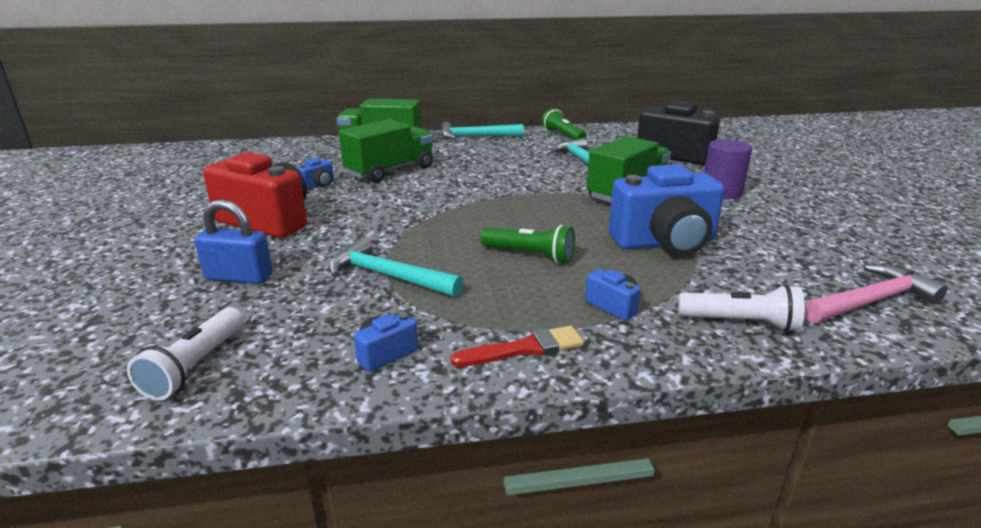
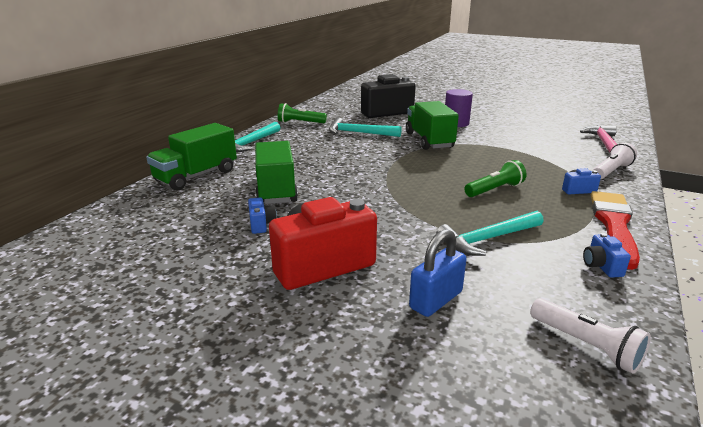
camera: 55 degrees left, 0 degrees up
(524, 348) = (614, 225): red brush -> red brush, size x1.72
(664, 243) = (510, 155): blue camera -> none

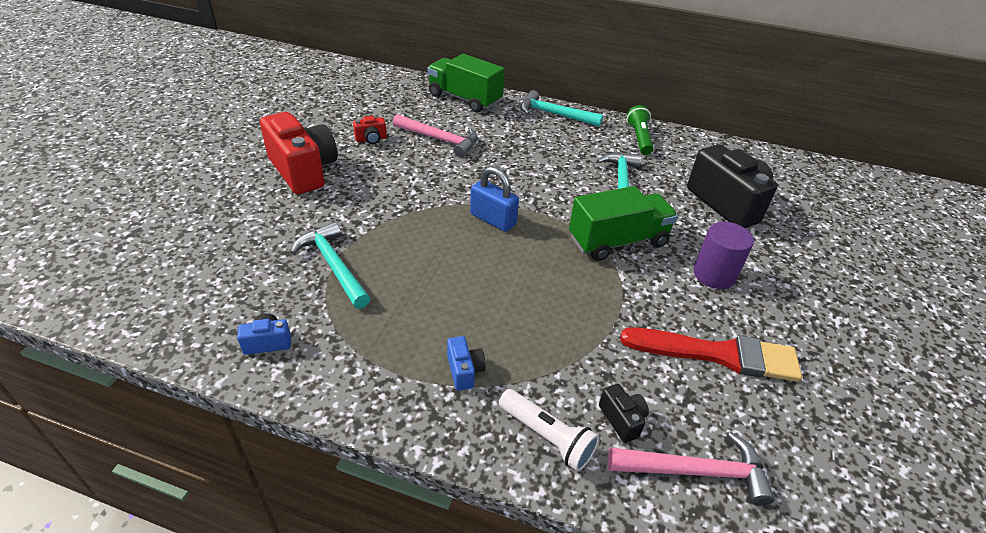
camera: 80 degrees right, 15 degrees up
(261, 224) = (371, 139): blue camera -> red camera
(276, 190) = (440, 139): green truck -> pink hammer
(436, 300) = (240, 226): blue padlock -> blue padlock (493, 219)
(495, 190) = (456, 286): green flashlight -> none
(584, 154) = (622, 419): none -> black camera
(586, 345) = (157, 300): white flashlight -> none
(614, 225) = (358, 382): red brush -> red brush (718, 354)

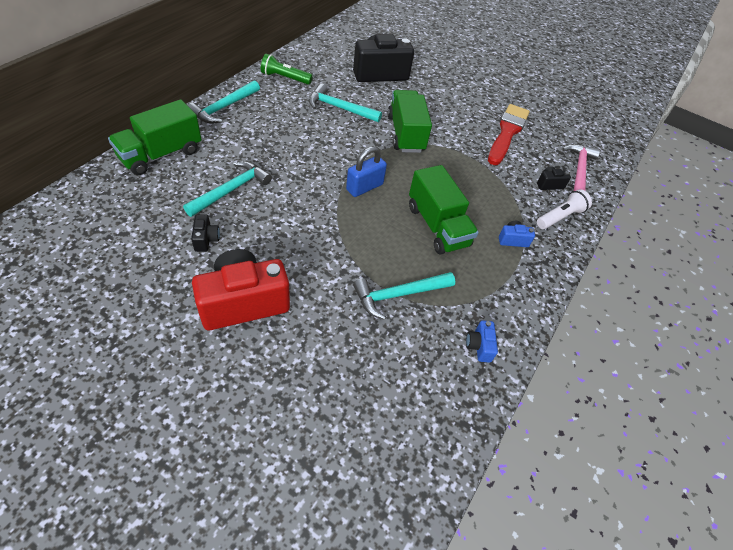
camera: 80 degrees left, 10 degrees up
(371, 139) = (206, 239): red camera -> black camera
(440, 139) = (231, 190): pink hammer -> turquoise hammer
(456, 288) = (437, 226): none -> green truck
(714, 275) = (445, 107): purple cylinder -> none

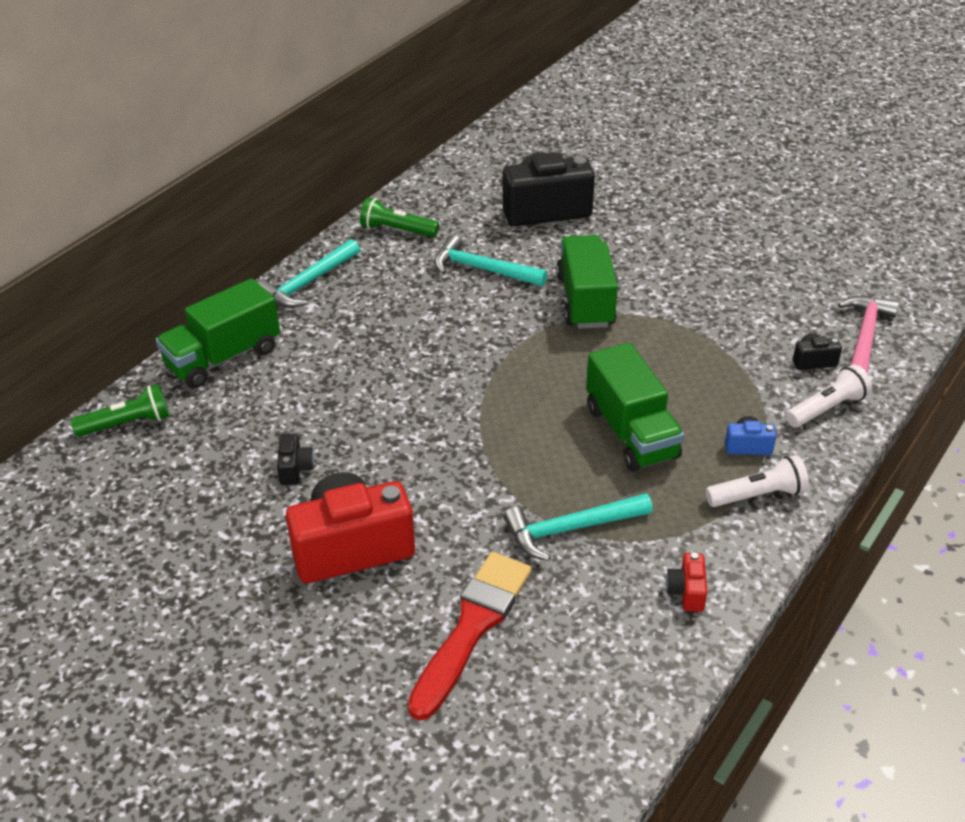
camera: 10 degrees right, 10 degrees down
(86, 198) = (128, 424): none -> green flashlight
(231, 190) = (326, 400): turquoise hammer -> none
(364, 187) = (521, 383): blue padlock -> none
(479, 346) = (686, 592): blue camera -> red camera
(507, 132) = (750, 286): red brush -> red brush (472, 627)
(521, 275) = (758, 495): none -> white flashlight

